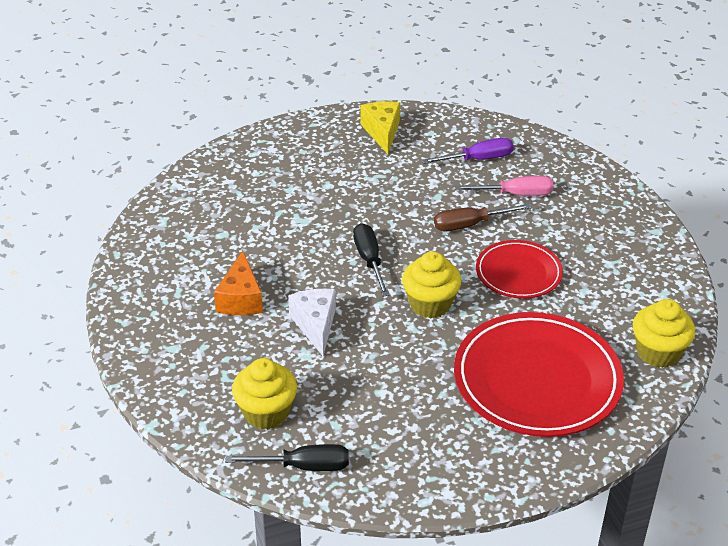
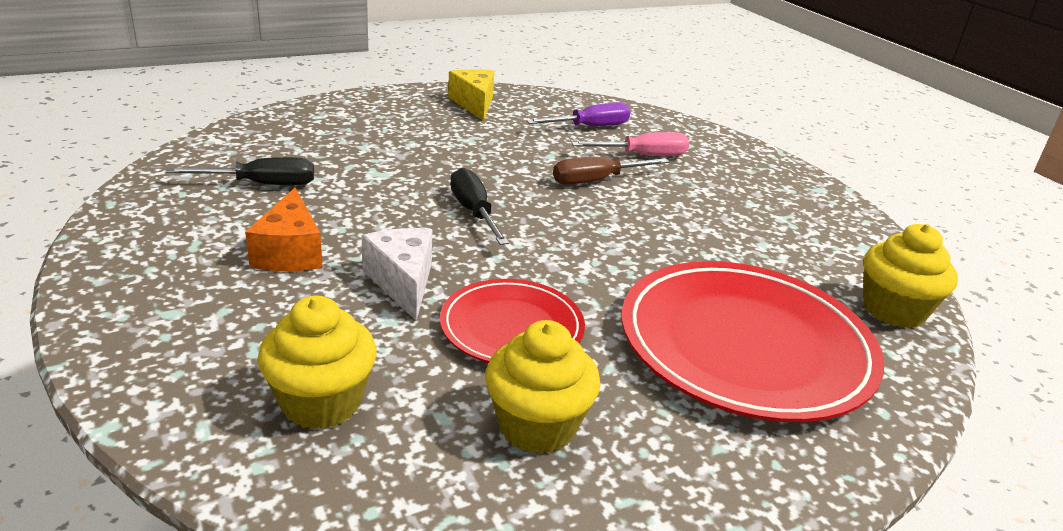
camera: 10 degrees left, 10 degrees down
(303, 466) = (389, 490): black screwdriver -> black screwdriver (262, 184)
(430, 304) = (565, 258): yellow cupcake -> yellow cupcake (537, 426)
(518, 273) = (673, 226): red plate -> red plate (511, 327)

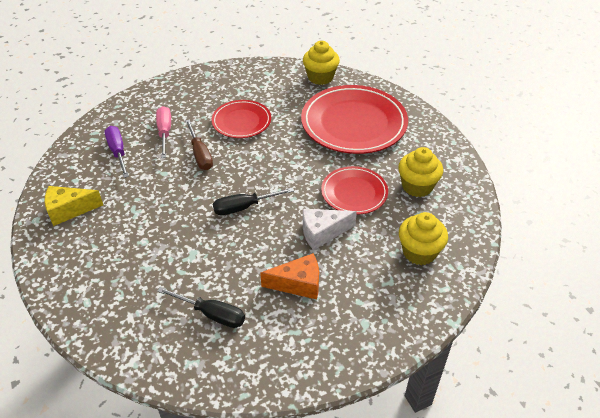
camera: 85 degrees left, 15 degrees up
(262, 184) = (212, 314): black screwdriver -> black screwdriver turned 120 degrees clockwise
(695, 216) = (241, 121): none -> red plate

